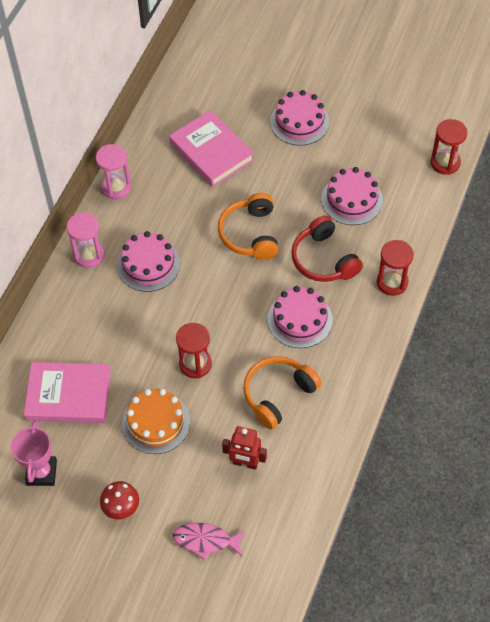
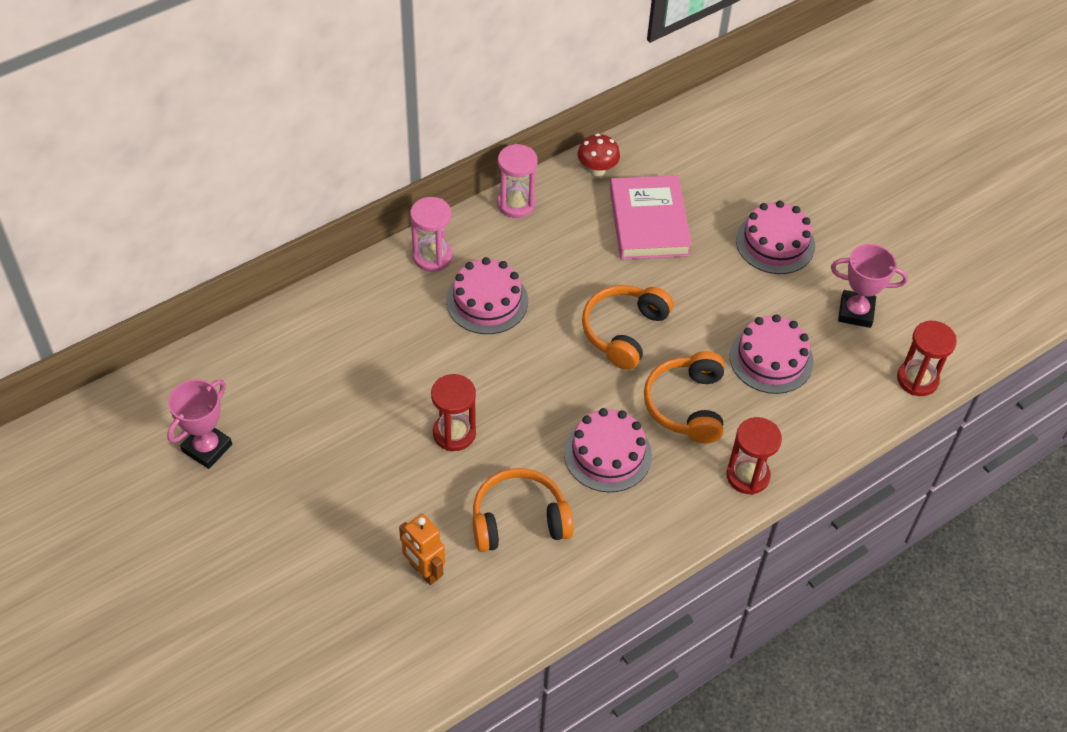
camera: 30 degrees right, 5 degrees down
(68, 395) = (297, 386): pink book -> none
(121, 508) = (257, 535): red mushroom -> red mushroom (597, 169)
(156, 422) = (363, 469): orange cake -> none
(205, 540) = (316, 626): pink fish -> none
(245, 463) = (424, 571): red robot -> orange robot
(323, 259) = (686, 405): red headphones -> orange headphones
(379, 140) = (856, 312): none -> pink trophy

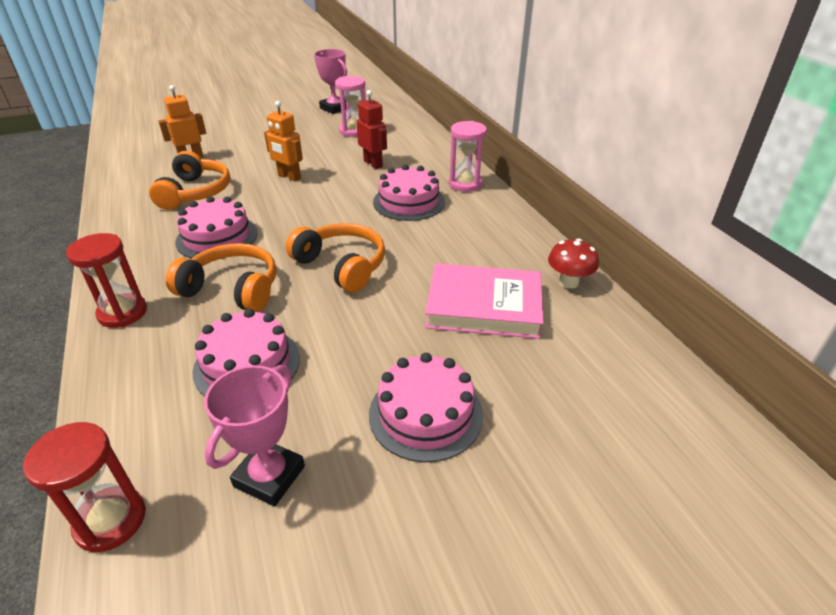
camera: 105 degrees right, 15 degrees down
(398, 354) = (373, 164): none -> red robot
(454, 433) = (289, 177): red hourglass -> orange robot
(516, 204) = (521, 228): pink hourglass -> pink hourglass (353, 131)

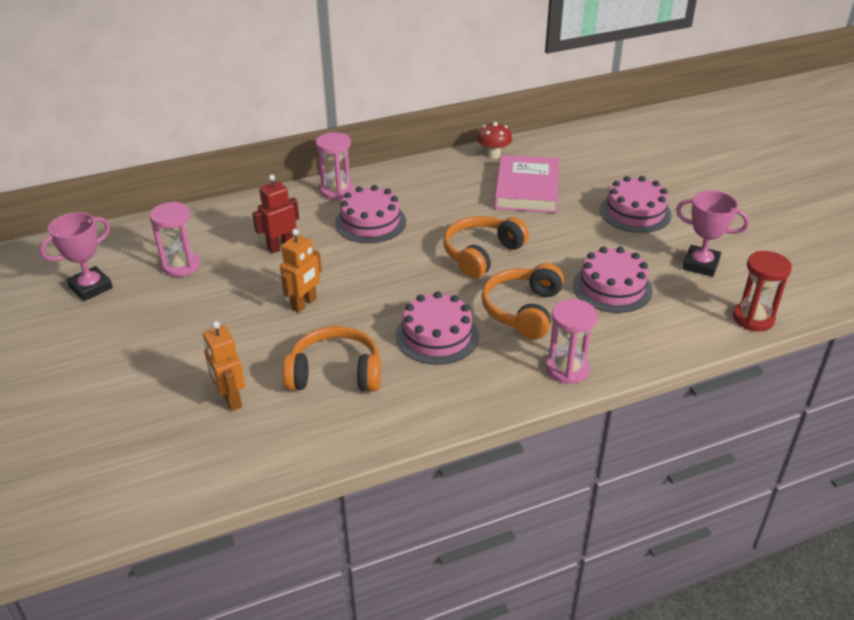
camera: 90 degrees left, 0 degrees up
(122, 313) = (567, 369): red hourglass -> pink hourglass

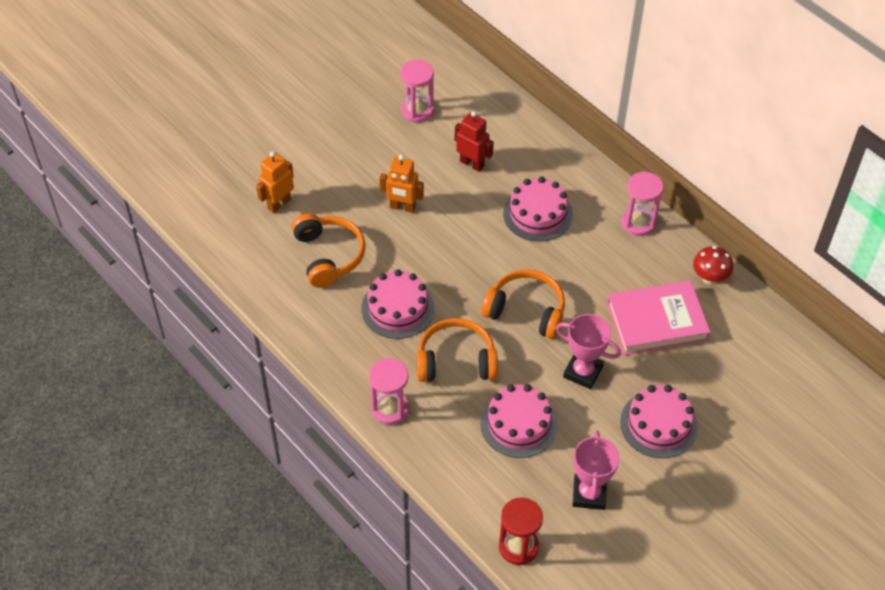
camera: 70 degrees right, 15 degrees up
(91, 287) = (368, 69): pink trophy -> pink trophy (583, 372)
(337, 191) = (576, 173): pink hourglass -> pink hourglass (638, 223)

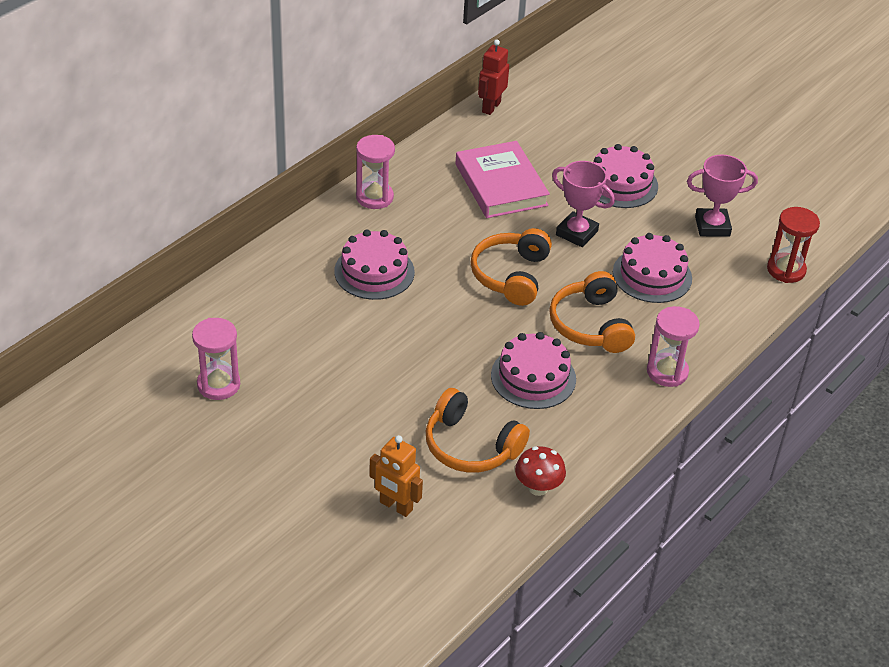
camera: 100 degrees left, 10 degrees down
(329, 255) = (470, 446): orange headphones -> orange headphones turned 120 degrees counterclockwise
(402, 207) = (382, 385): orange robot -> none
(472, 164) = (305, 329): red robot -> red robot (491, 107)
(583, 372) = (576, 233): pink trophy -> pink trophy turned 75 degrees counterclockwise
(709, 277) = (438, 150): red mushroom -> red mushroom (538, 487)

